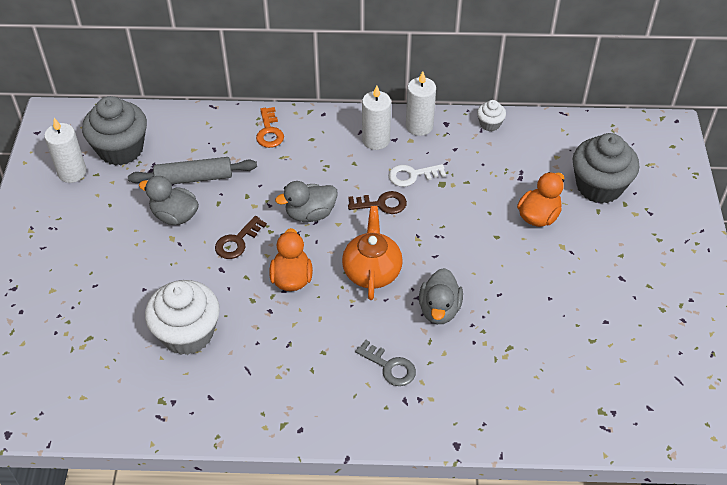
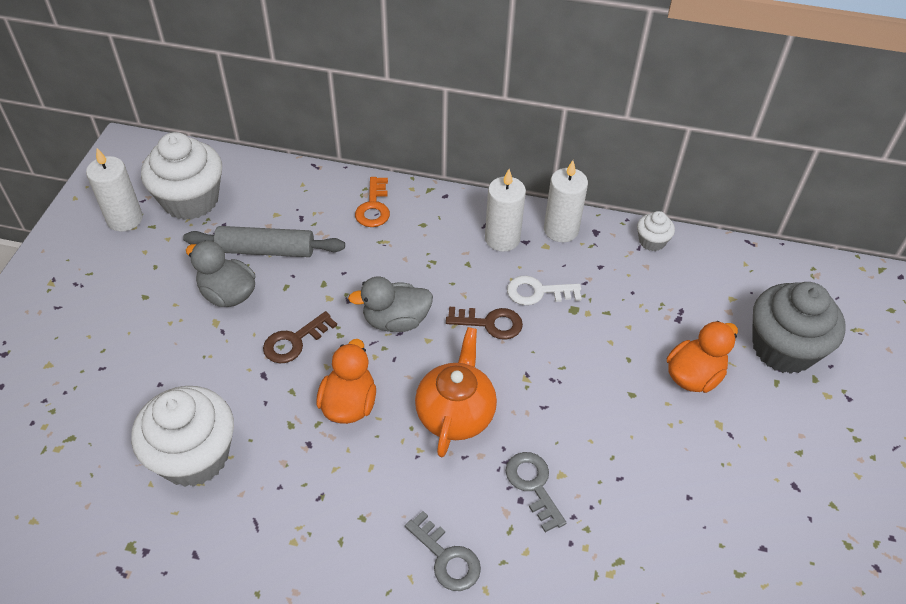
camera: 10 degrees right, 0 degrees up
(121, 149) = (191, 200): grey cupcake -> white cupcake
(439, 309) = (533, 485): grey duck -> grey key

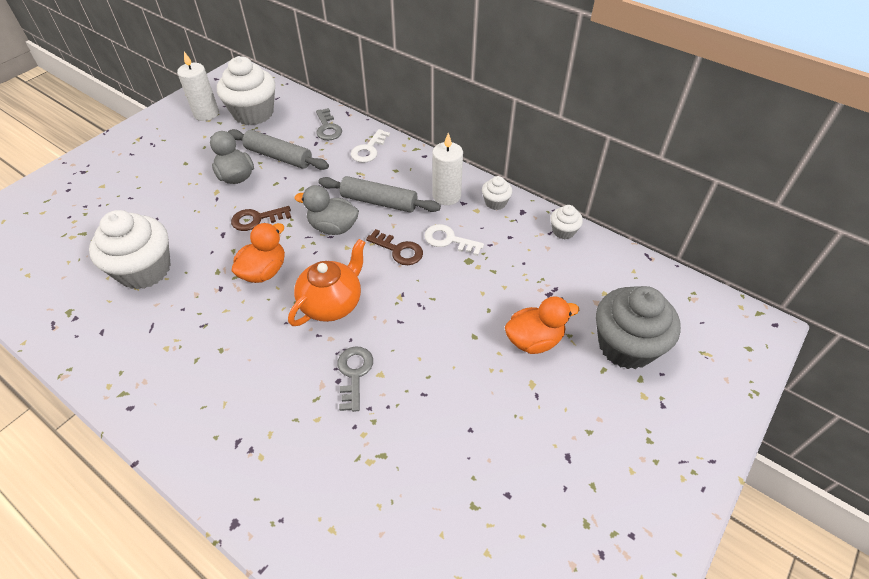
camera: 25 degrees right, 0 degrees up
(374, 207) = (369, 149): orange key -> white key
(429, 271) = (379, 202): none -> grey rolling pin
(447, 557) = (258, 400): grey key -> grey key (328, 128)
(561, 230) = (495, 202): white candle -> white cupcake

